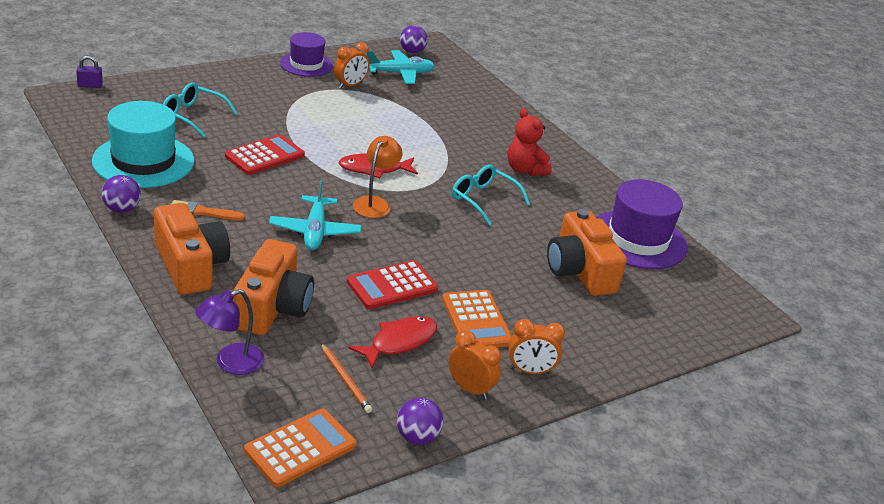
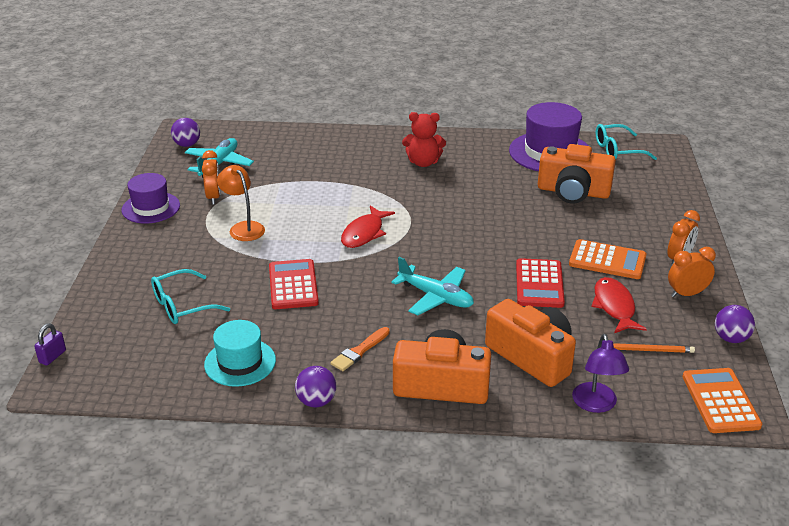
camera: 50 degrees left, 0 degrees up
(143, 161) = (240, 362): turquoise hat -> turquoise hat, size x0.64
(375, 203) = (416, 251): orange lamp -> orange lamp (243, 228)
(483, 199) = (450, 197): turquoise glasses -> turquoise glasses (617, 150)

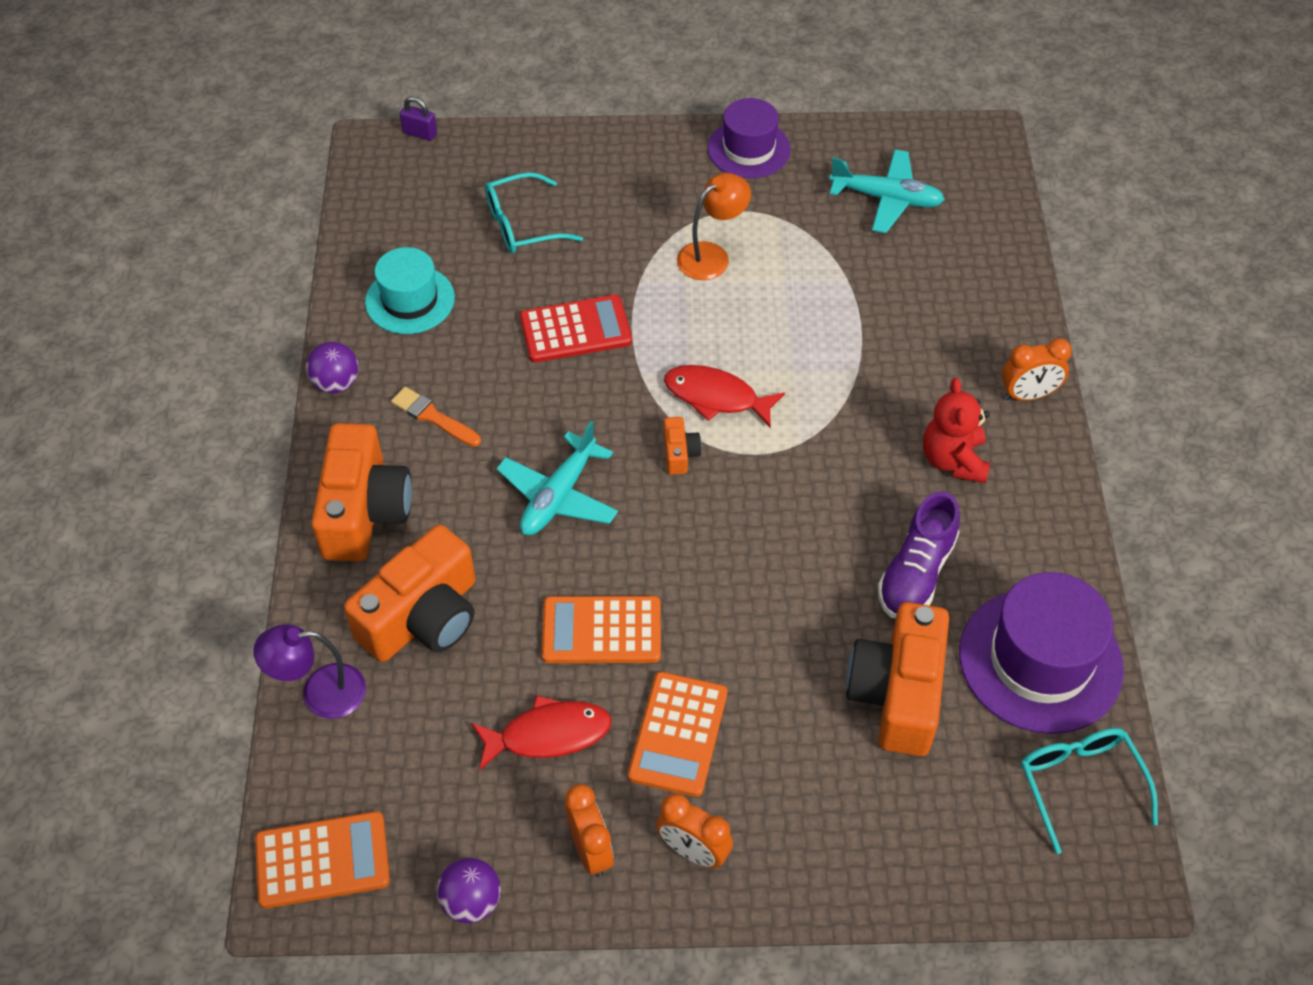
camera: 85 degrees right, 20 degrees up
(182, 306) = (522, 225): turquoise glasses -> turquoise glasses turned 75 degrees counterclockwise
(187, 145) = (938, 152): purple ball -> none
(213, 197) = (789, 209): orange clock -> orange clock (1028, 395)
(407, 249) = (680, 453): none -> orange camera
(498, 180) = (916, 573): none -> purple shoe
(539, 284) = (601, 630): red calculator -> orange calculator
(648, 350) = (440, 773): orange pencil -> none

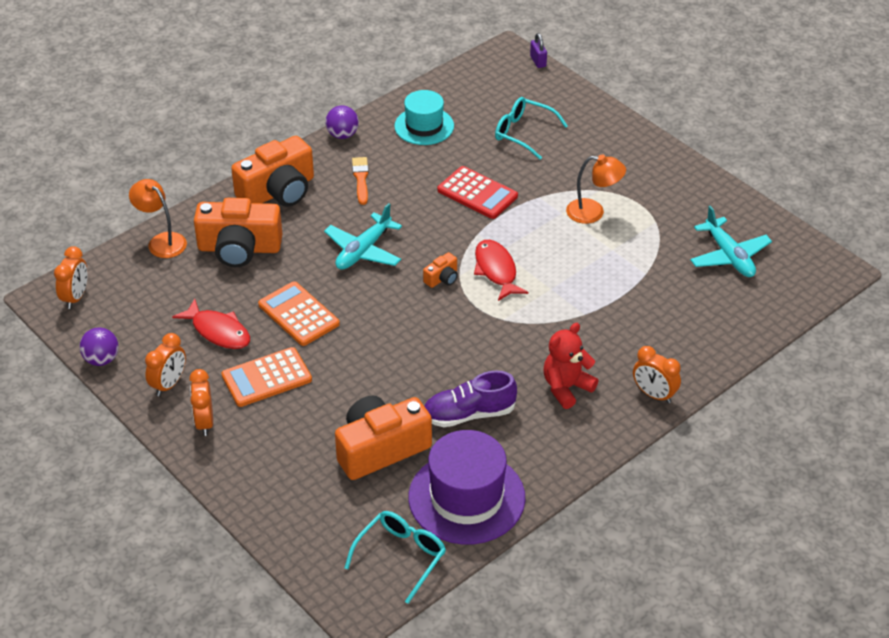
camera: 50 degrees right, 10 degrees down
(320, 693) = (162, 241): purple lamp -> orange lamp
(322, 860) = (75, 297): orange calculator -> orange clock
(558, 496) = (363, 251): turquoise plane -> turquoise plane turned 45 degrees counterclockwise
(749, 149) = (692, 181): purple hat -> none

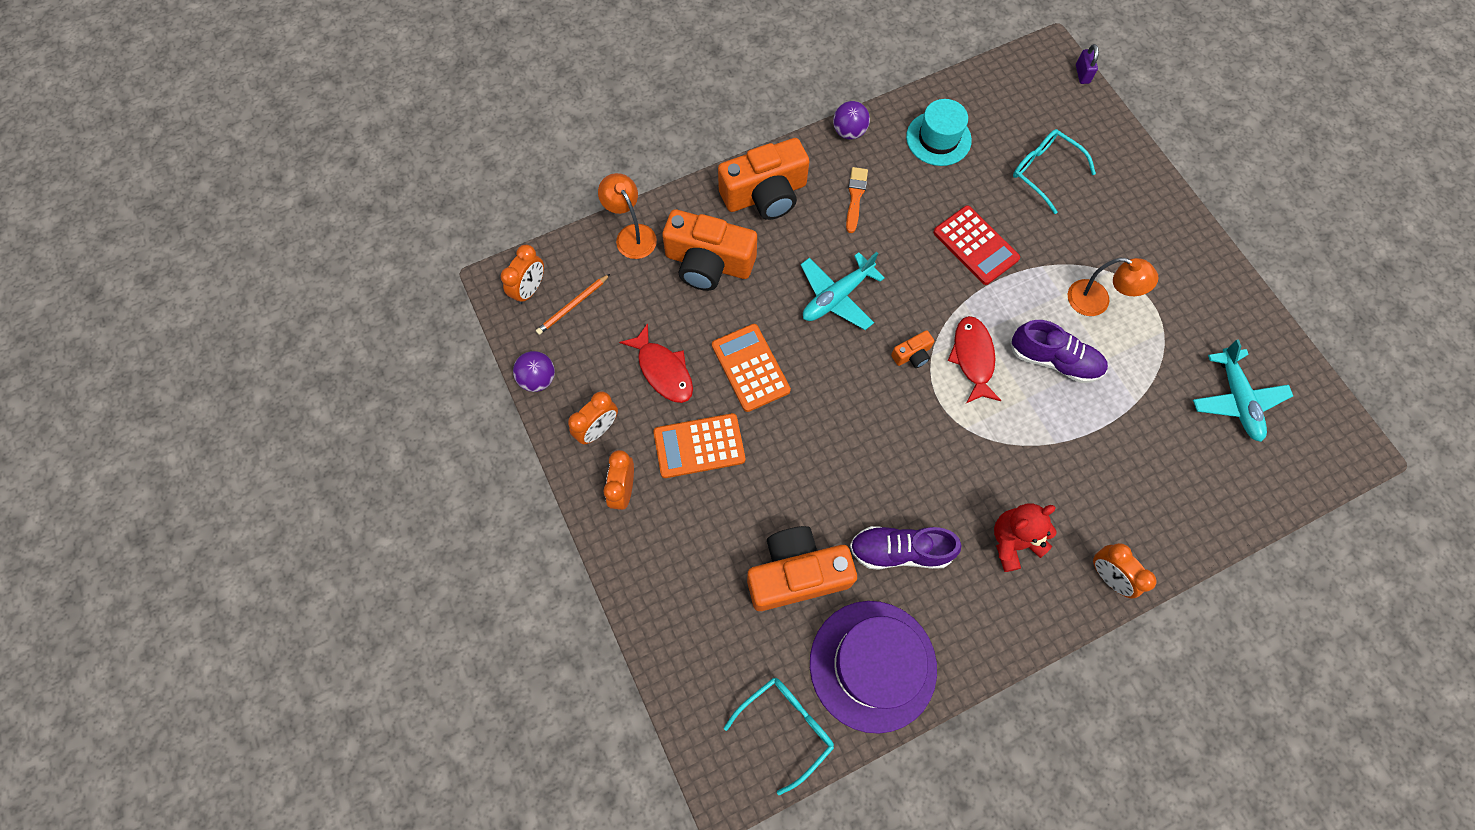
camera: 15 degrees right, 25 degrees up
(120, 301) = (573, 306): none -> orange pencil
(567, 259) = (1054, 360): none -> purple shoe

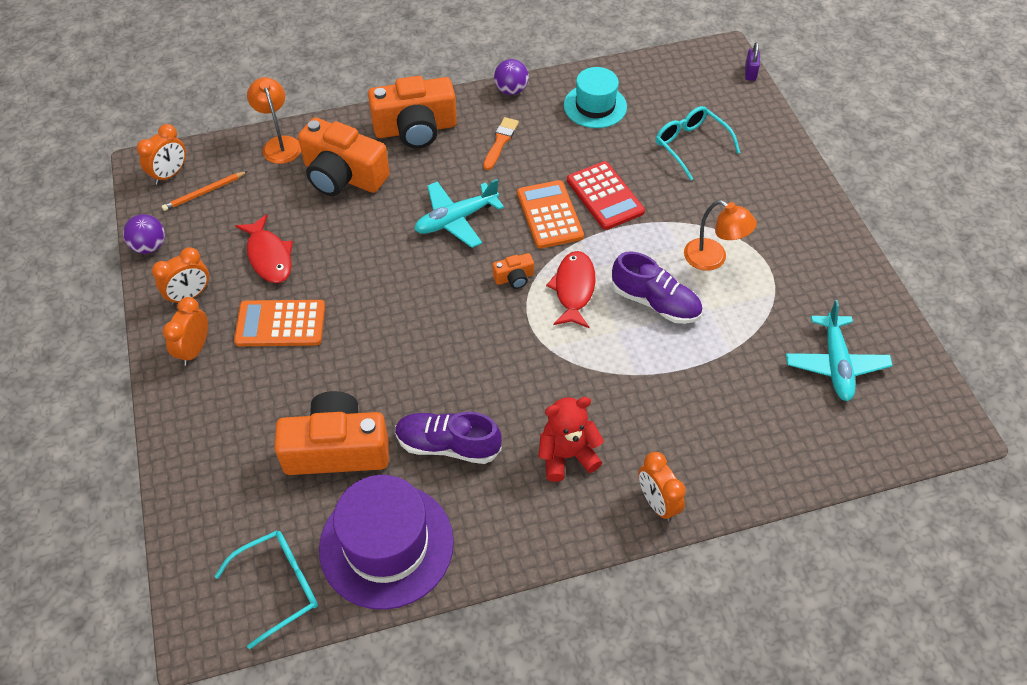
camera: 10 degrees right, 15 degrees down
(750, 368) = (353, 266): orange calculator -> orange calculator (549, 215)

